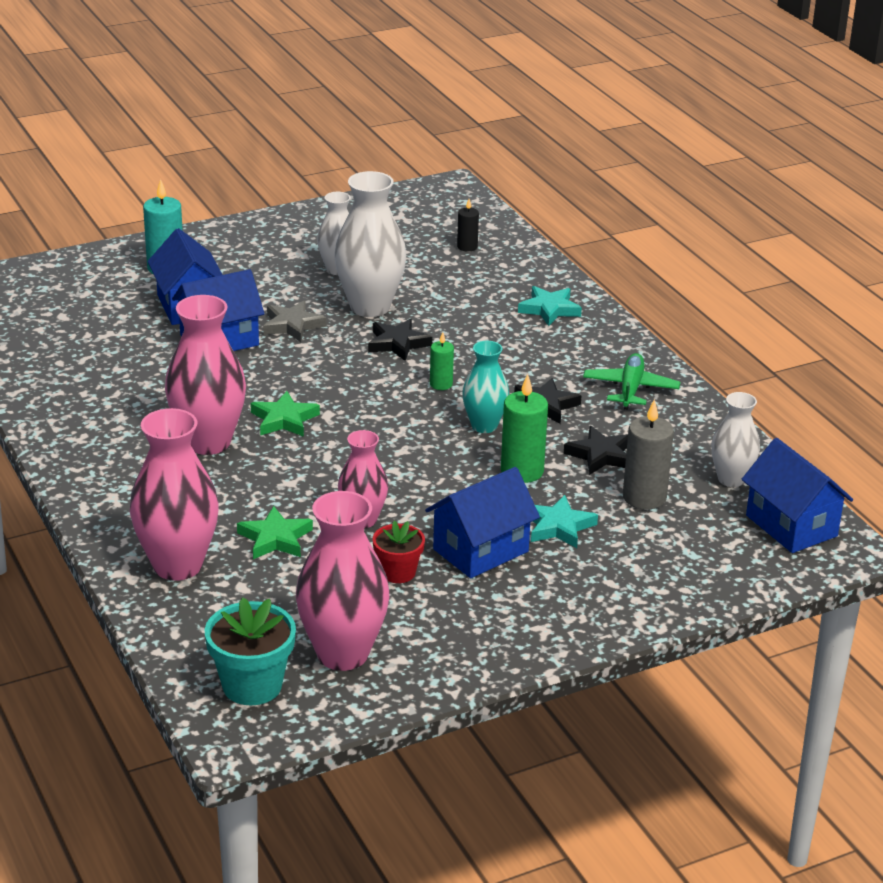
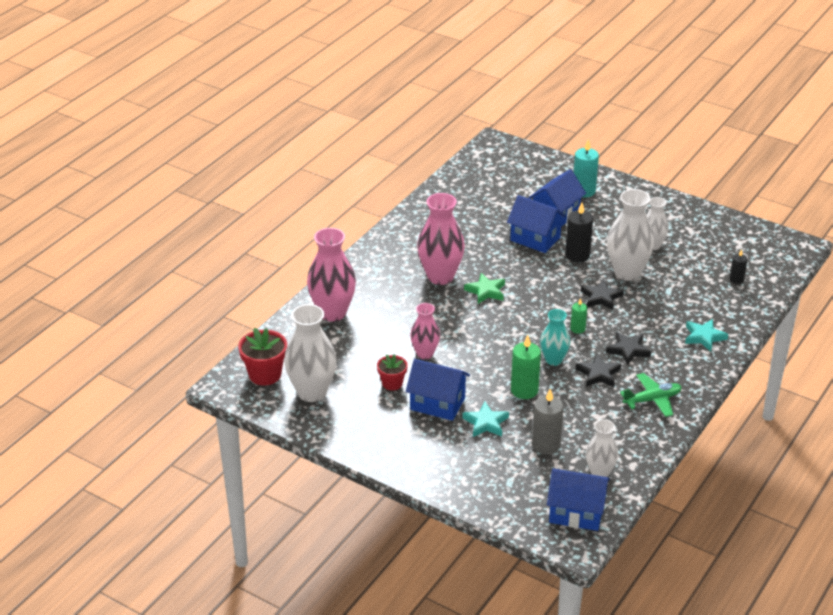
camera: 60 degrees right, 5 degrees up
(252, 685) = (265, 374): turquoise flower pot -> red flower pot
(275, 539) = (382, 333): green star -> none
(292, 325) = (577, 255): grey star -> black candle
(342, 654) = (312, 392): pink vase -> white vase
(600, 455) = (570, 413): black star -> black star (628, 350)
(791, 526) = (576, 513): blue house -> blue house turned 75 degrees clockwise

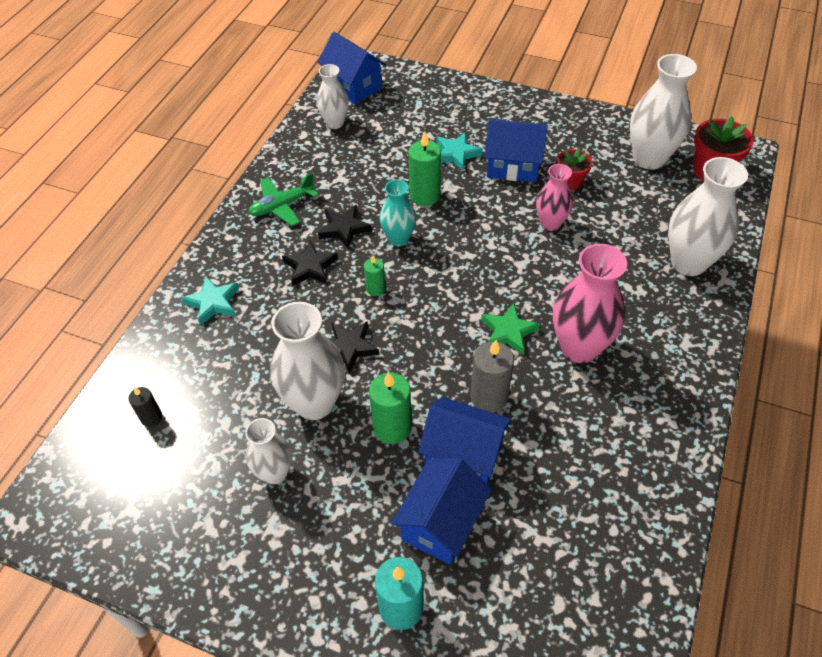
camera: 170 degrees right, 15 degrees up
(332, 313) = (688, 263): pink vase -> white vase
(546, 445) = (391, 141): grey candle -> grey candle (489, 397)
(576, 513) = (353, 87): blue house -> blue house turned 45 degrees clockwise
(577, 255) = (392, 427): black candle -> green candle

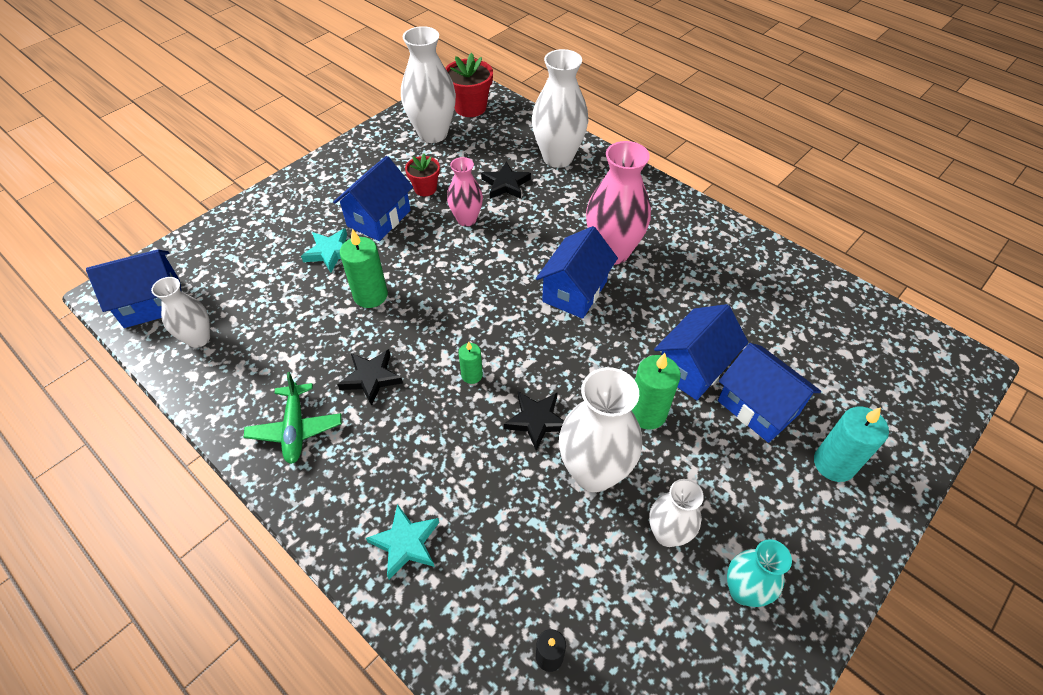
camera: 70 degrees left, 0 degrees up
(310, 267) = (408, 426): black star -> black star (505, 184)
(398, 239) = (416, 335): turquoise vase -> turquoise vase (743, 591)
(489, 397) = (639, 329): grey candle -> none
(508, 332) = (574, 291): green star -> blue house

